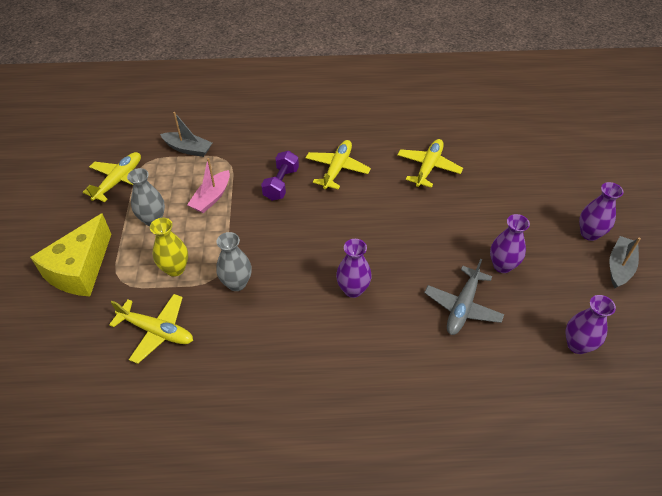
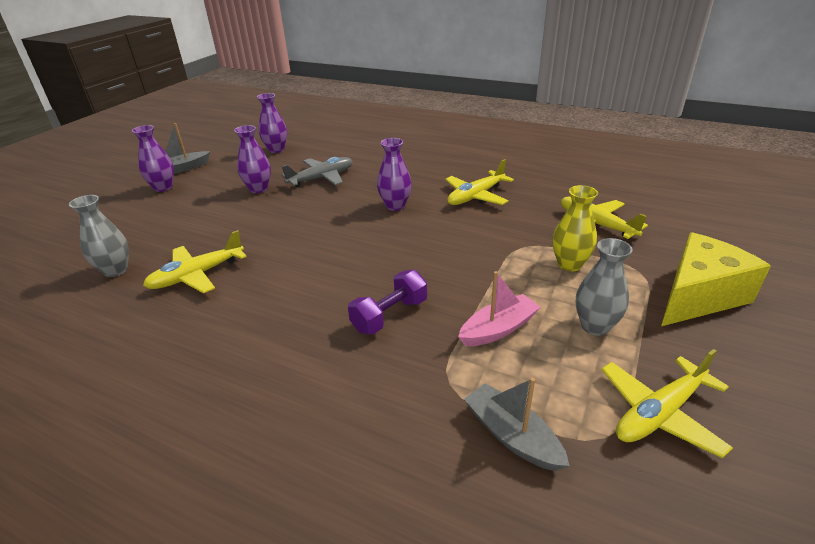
camera: 150 degrees left, 15 degrees down
(236, 283) = (503, 236): grey vase -> grey vase (115, 270)
(337, 169) = (300, 310): yellow plane -> yellow plane (476, 196)

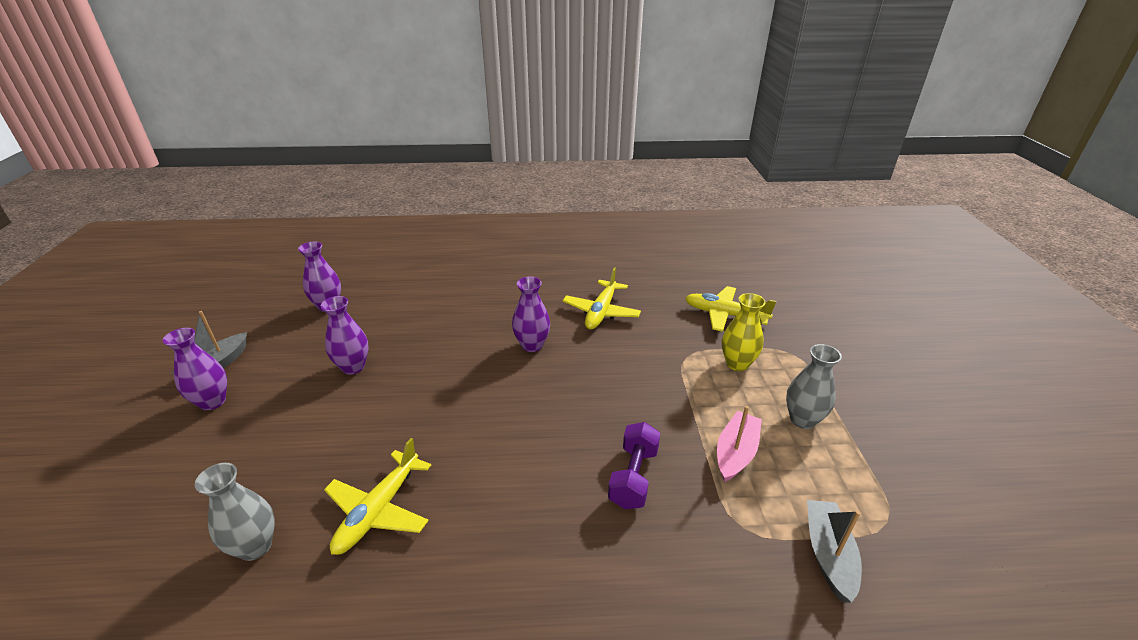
camera: 30 degrees left, 0 degrees up
(321, 178) = (420, 332): grey plane -> none
(512, 435) = (828, 554): grey boat -> grey boat turned 75 degrees clockwise
(659, 413) = (902, 483): yellow plane -> none
(698, 296) = (846, 363): yellow cheese -> none

